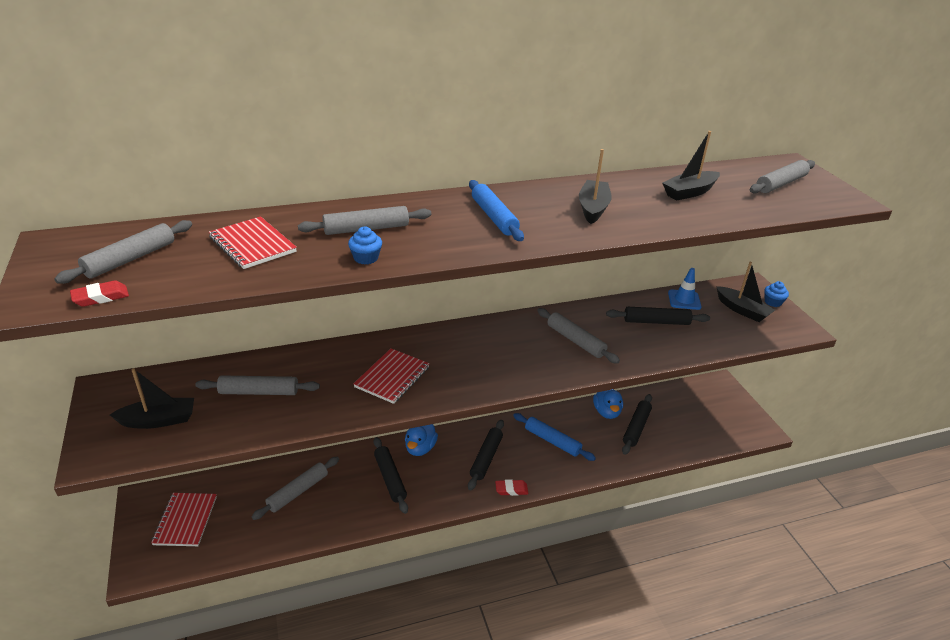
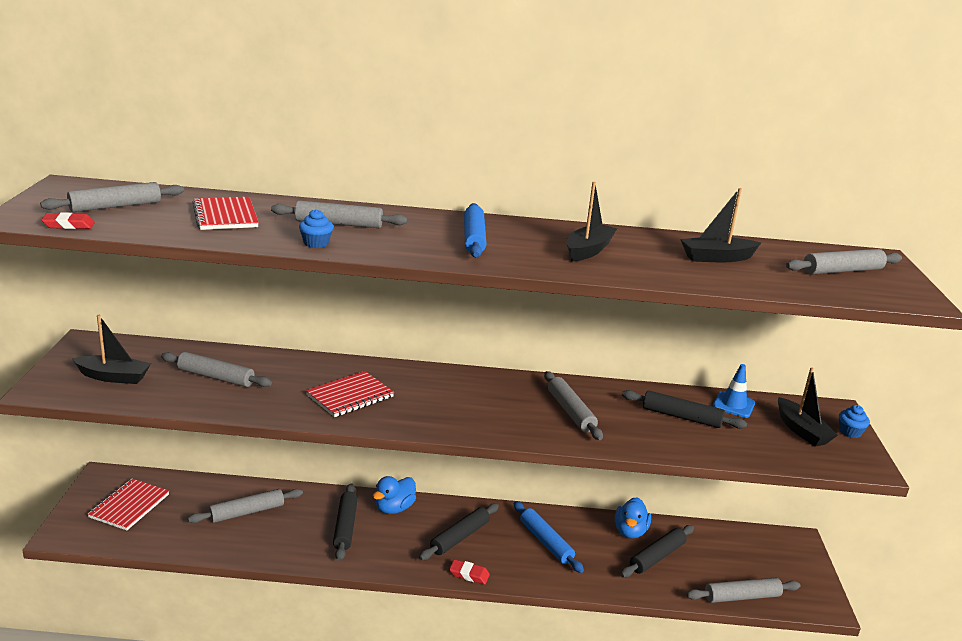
camera: 20 degrees right, 10 degrees down
(709, 442) = (742, 597): none -> grey rolling pin

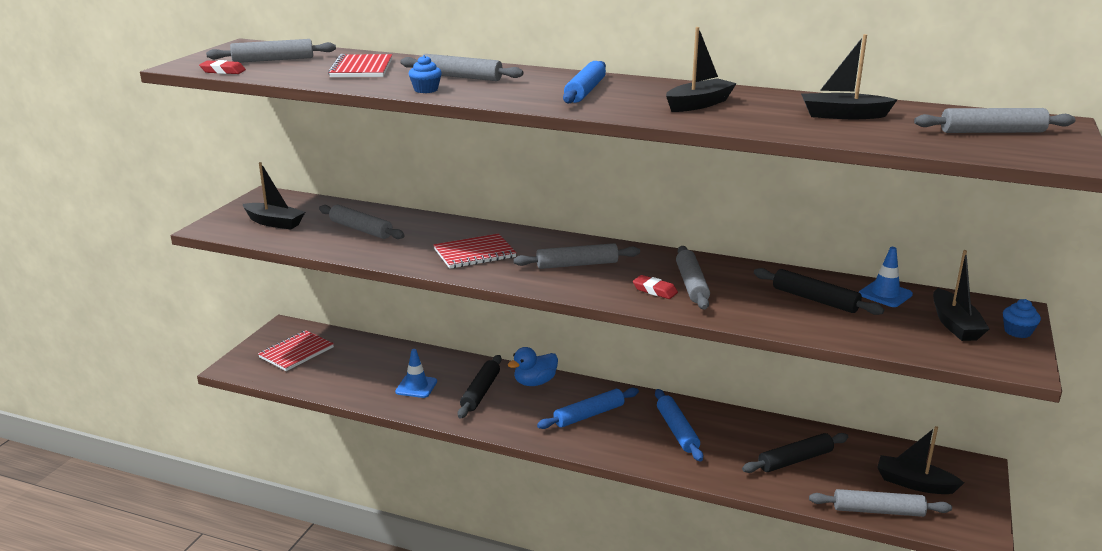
camera: 20 degrees right, 0 degrees up
(247, 512) = (395, 369): grey rolling pin -> grey rolling pin (577, 264)
(277, 529) = (416, 387): none -> blue traffic cone
(460, 537) = (589, 415): black rolling pin -> blue rolling pin
(469, 574) = (583, 448): red eraser -> red eraser (655, 290)
(630, 531) = (775, 433): blue duck -> none
(759, 564) = (914, 483): none -> black boat

